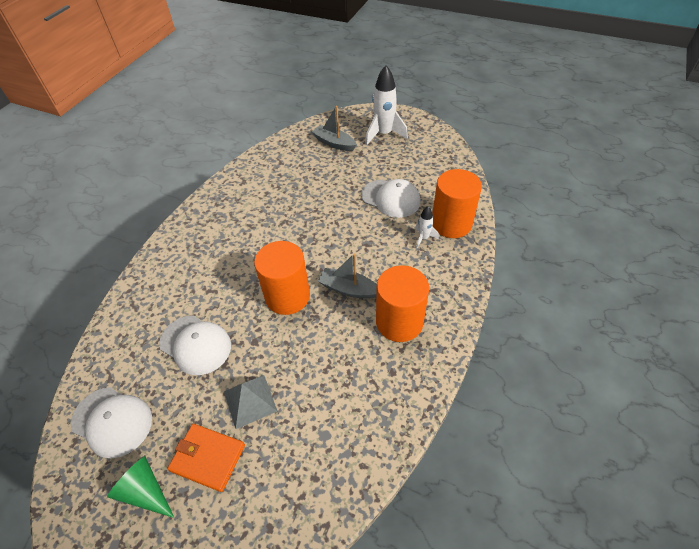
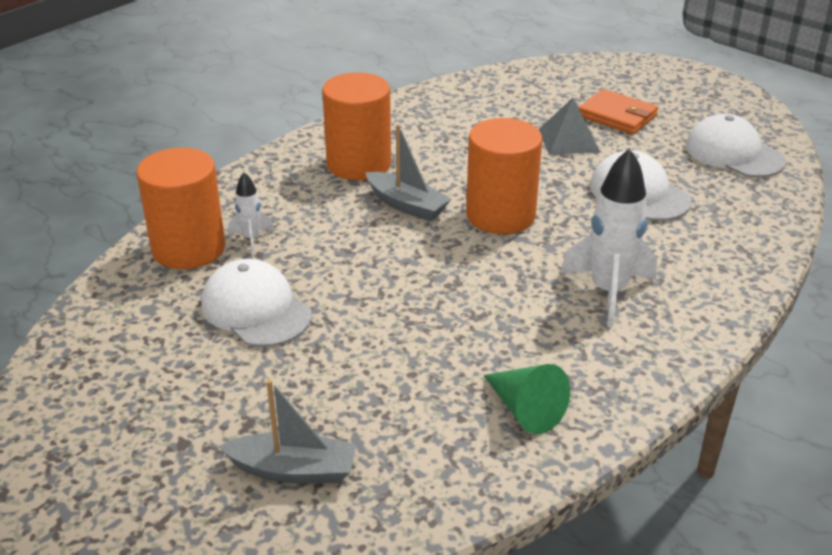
camera: 165 degrees left, 15 degrees down
(145, 491) = (680, 109): green cone -> green cone (525, 410)
(334, 143) = (293, 470): grey boat -> grey boat turned 45 degrees counterclockwise
(384, 134) = (155, 463): white rocket -> white rocket (608, 292)

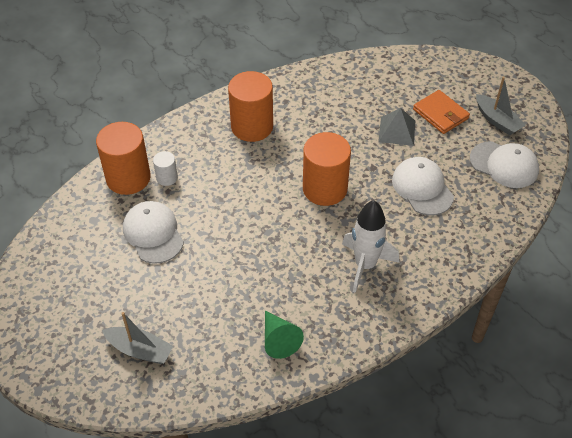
camera: 15 degrees right, 15 degrees up
(251, 239) = (167, 178): white rocket -> white cylinder
(407, 205) = (269, 168): grey boat -> grey boat (497, 120)
(733, 153) = (504, 165): white cap -> white cap turned 150 degrees clockwise

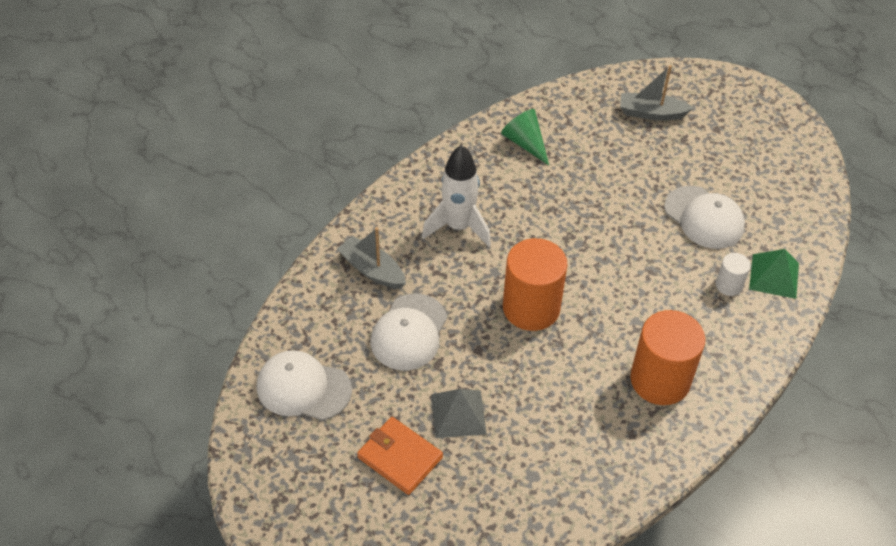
camera: 165 degrees right, 0 degrees up
(128, 178) = (774, 276): orange cylinder -> green pyramid
(422, 188) = (409, 332): white cap -> white cap turned 60 degrees clockwise
(497, 120) = (314, 463): grey boat -> grey boat (372, 270)

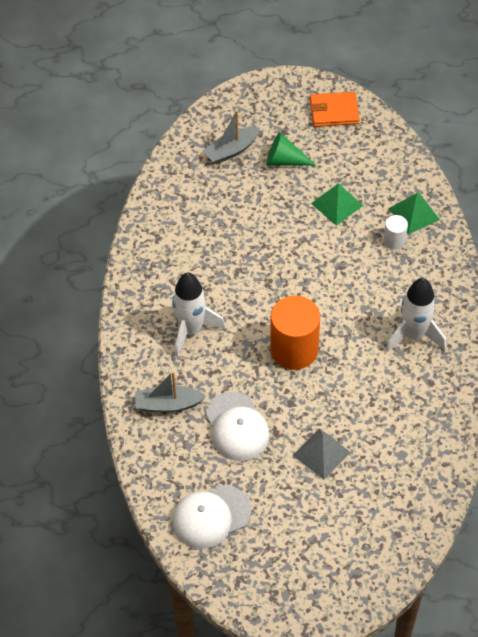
camera: 40 degrees left, 5 degrees up
(400, 457) = (316, 509): orange wallet -> orange wallet (334, 111)
(525, 143) = (171, 235): green cone -> green cone (284, 160)
(660, 380) = (414, 335): orange cylinder -> white rocket
(704, 218) = (337, 204): white cap -> green pyramid

